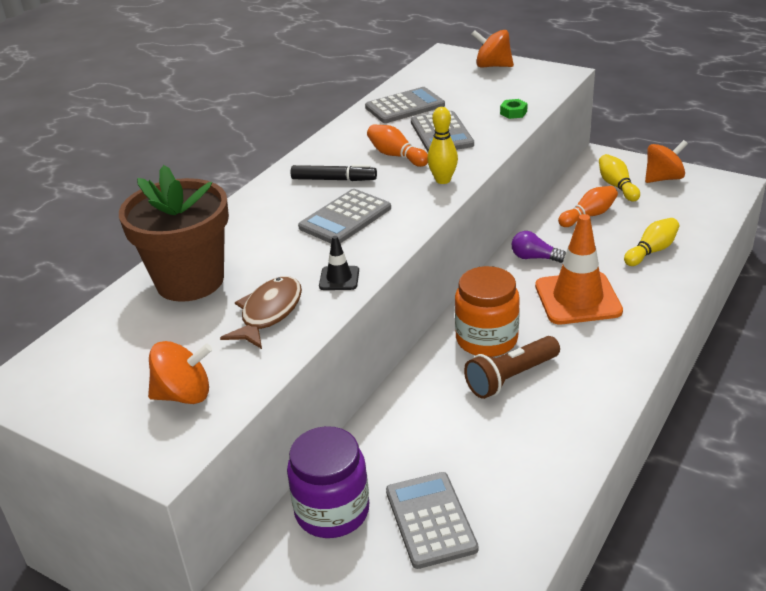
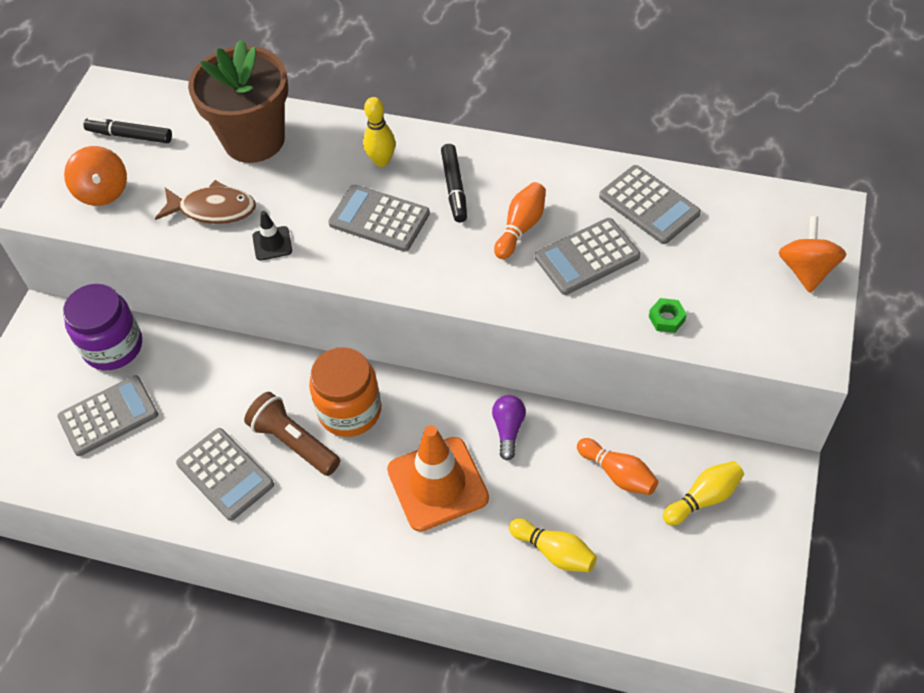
camera: 75 degrees right, 20 degrees up
(109, 369) = (130, 135): none -> black marker
(443, 180) = (475, 282): yellow bowling pin -> yellow bowling pin (381, 161)
(535, 428) = (225, 474): none -> grey calculator
(663, 178) = (744, 553): orange spinning top -> none

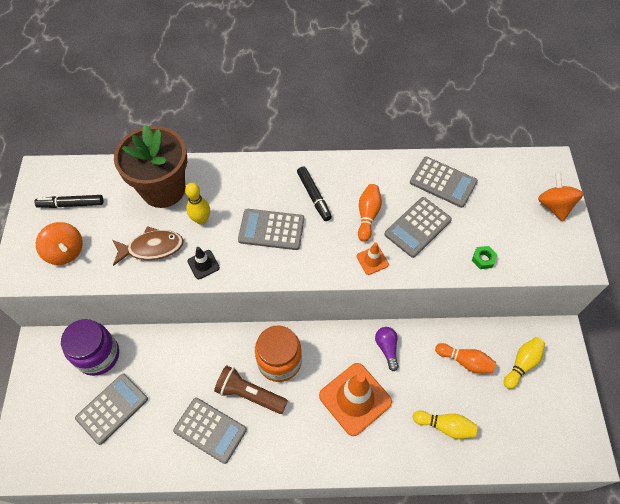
camera: 20 degrees left, 5 degrees up
(381, 161) = (258, 187): yellow bowling pin -> yellow bowling pin (201, 219)
(504, 286) = (372, 260): none -> orange traffic cone

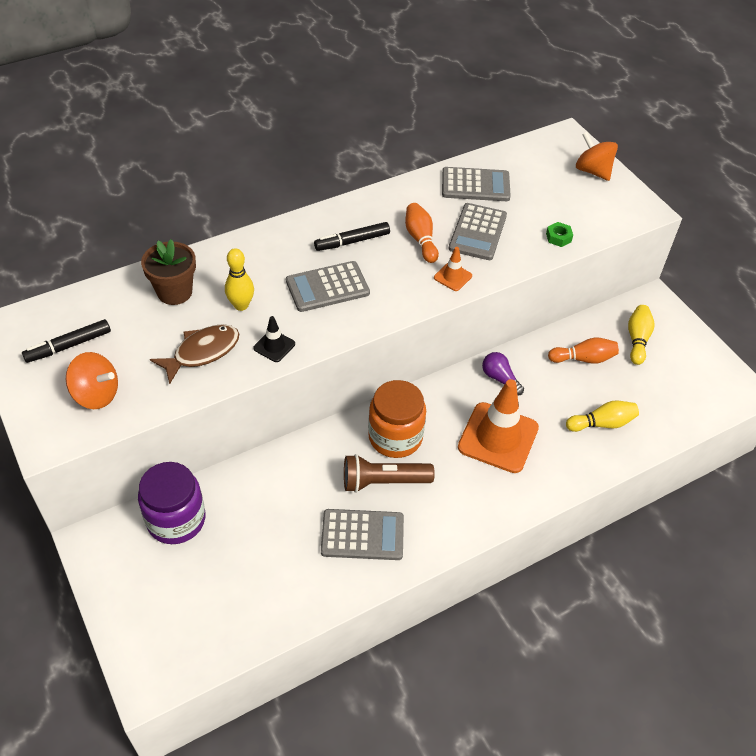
camera: 30 degrees left, 10 degrees down
(112, 408) = (231, 565): grey calculator -> none
(163, 189) = (174, 292): brown flower pot -> brown flower pot, size x0.61
(314, 196) = (352, 241): black marker -> black marker turned 120 degrees clockwise

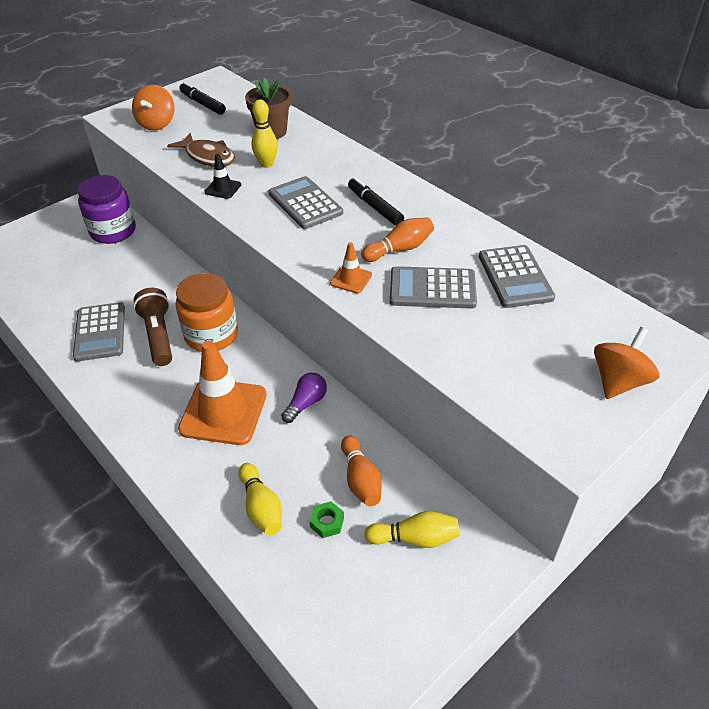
camera: 80 degrees right, 5 degrees down
(558, 237) = (459, 358): green nut -> green nut (327, 522)

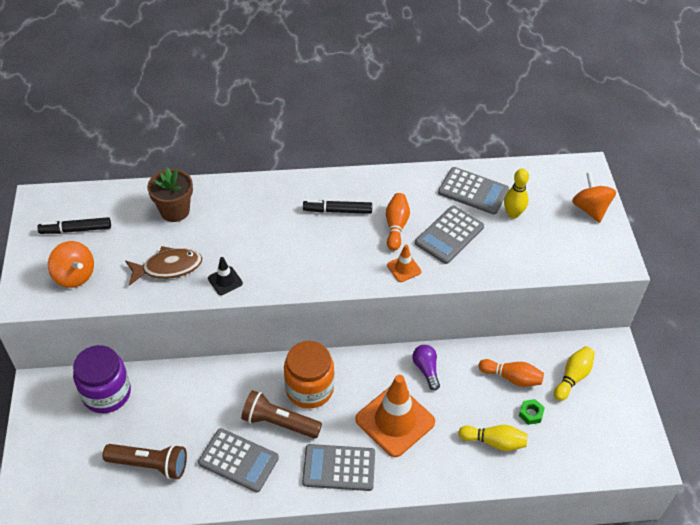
camera: 55 degrees left, 5 degrees up
(61, 286) = (150, 464): none -> brown flashlight
(266, 164) = (219, 238): yellow bowling pin -> yellow bowling pin (513, 214)
(305, 203) = (295, 244): grey calculator -> grey calculator (339, 468)

